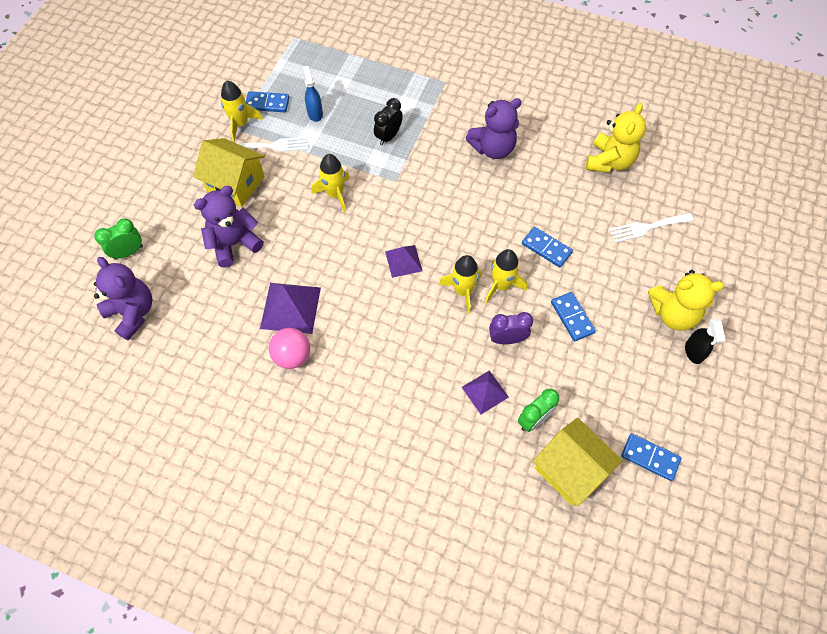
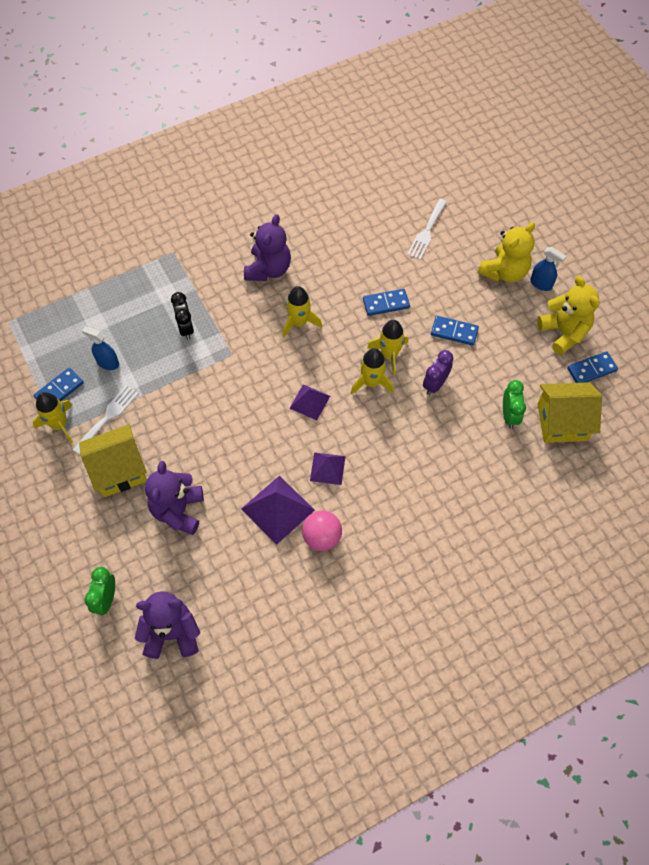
camera: 50 degrees left, 0 degrees up
(335, 194) = (202, 404): yellow rocket -> yellow rocket (299, 322)
(485, 392) = (463, 429): purple pyramid -> purple pyramid (327, 468)
(609, 161) = (352, 209): yellow teddy bear -> yellow teddy bear (564, 332)
(693, 352) = (541, 284): black spray bottle -> blue spray bottle

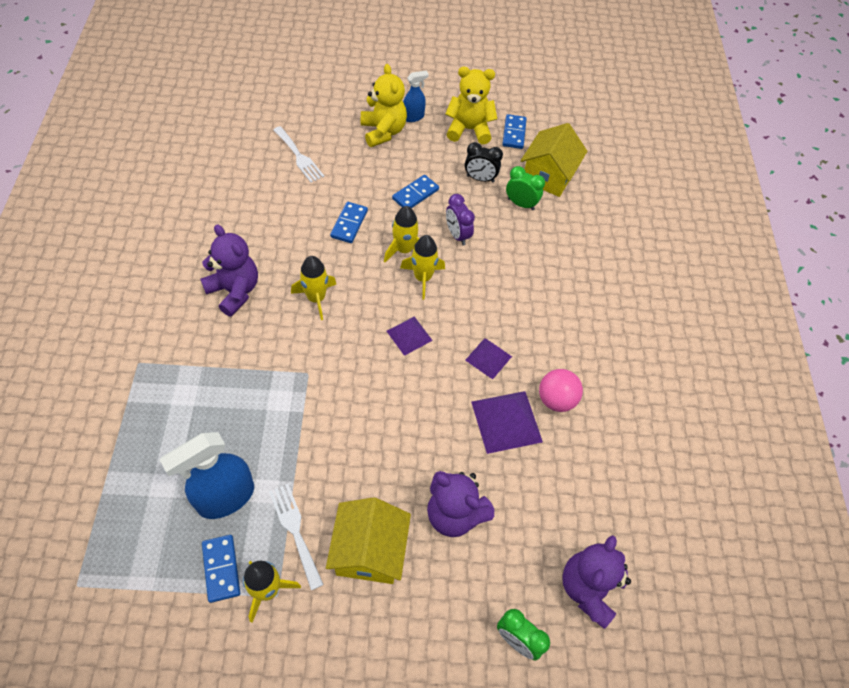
camera: 65 degrees left, 5 degrees down
(107, 363) = (225, 497): blue spray bottle -> blue spray bottle, size x1.86
(185, 328) = (243, 399): black clock -> black clock (480, 179)

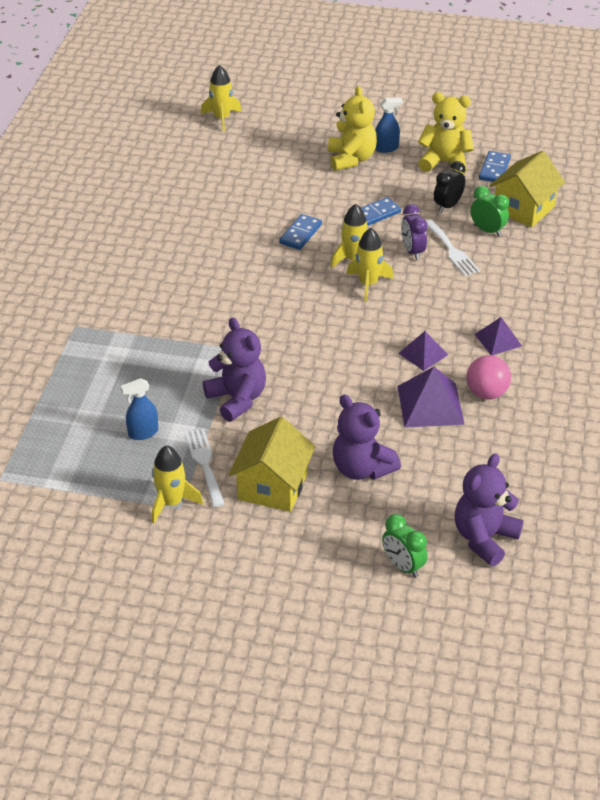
camera: 15 degrees right, 15 degrees down
(221, 569) = (131, 483): blue domino -> none
(225, 497) = (143, 433): blue spray bottle -> blue spray bottle, size x0.54
(234, 291) = (175, 279): purple teddy bear -> purple teddy bear (237, 399)
(299, 156) = (258, 174): white fork -> white fork (452, 250)
(316, 298) = (255, 291): yellow rocket -> yellow rocket (221, 118)
(409, 335) = (344, 328): purple pyramid -> purple pyramid (498, 340)
(480, 179) = (447, 206): black clock -> black clock turned 105 degrees clockwise

